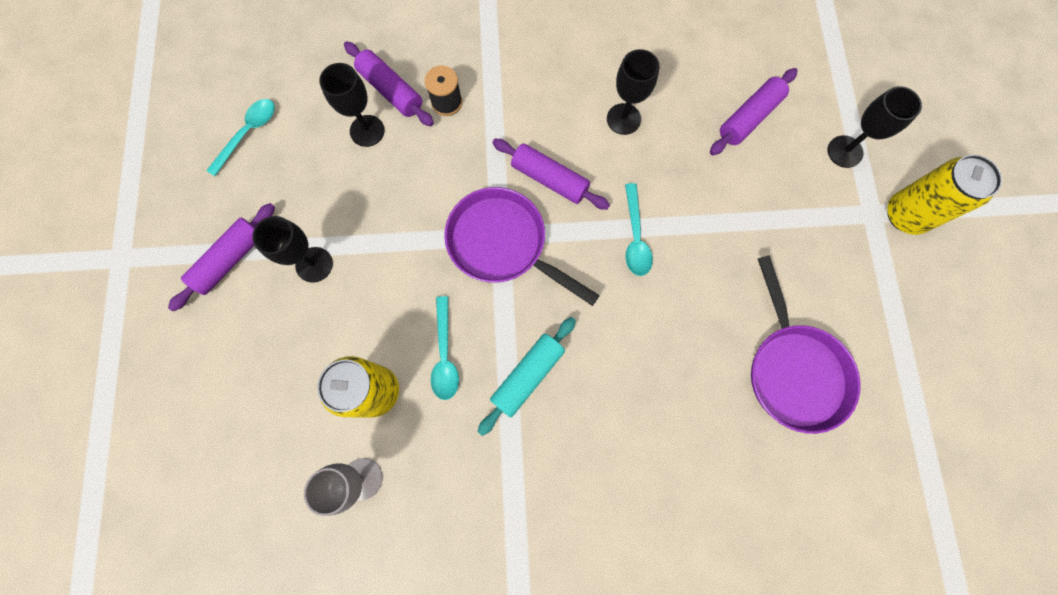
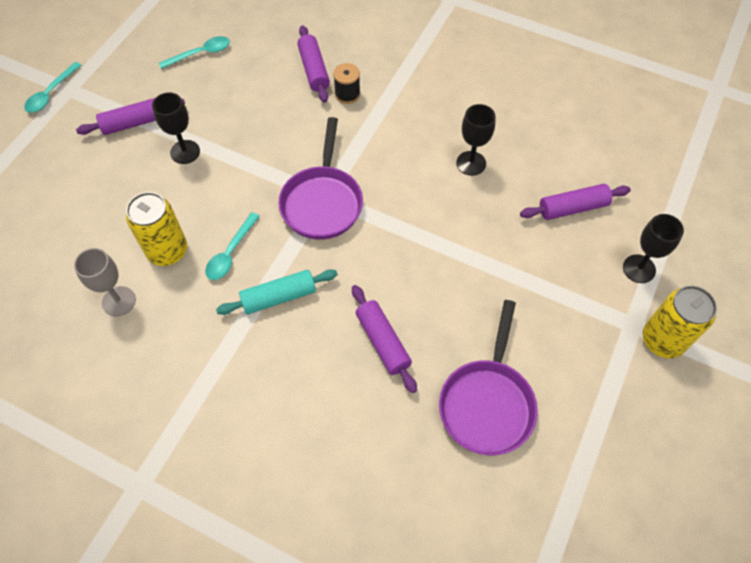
camera: 30 degrees right, 15 degrees down
(367, 131) = (279, 87): black goblet -> none
(502, 244) = (322, 202): purple pan -> purple pan turned 150 degrees counterclockwise
(549, 179) = (387, 177): purple rolling pin -> purple rolling pin (383, 341)
(635, 237) = (424, 246): turquoise spoon -> turquoise spoon (51, 93)

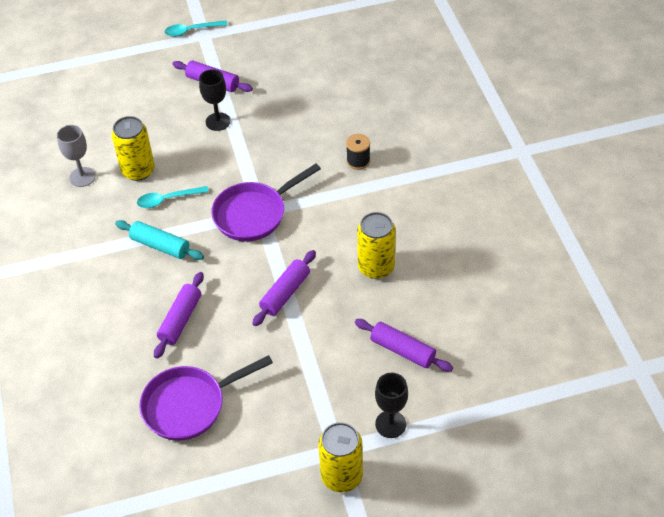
camera: 50 degrees right, 10 degrees down
(200, 54) = (303, 67): turquoise spoon -> none
(313, 70) = (358, 129): purple rolling pin -> purple rolling pin (285, 293)
(471, 163) = (376, 267): black goblet -> yellow can

